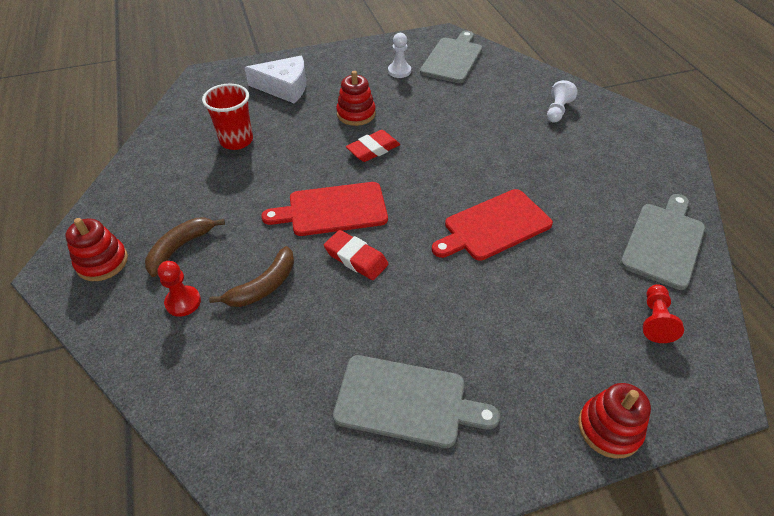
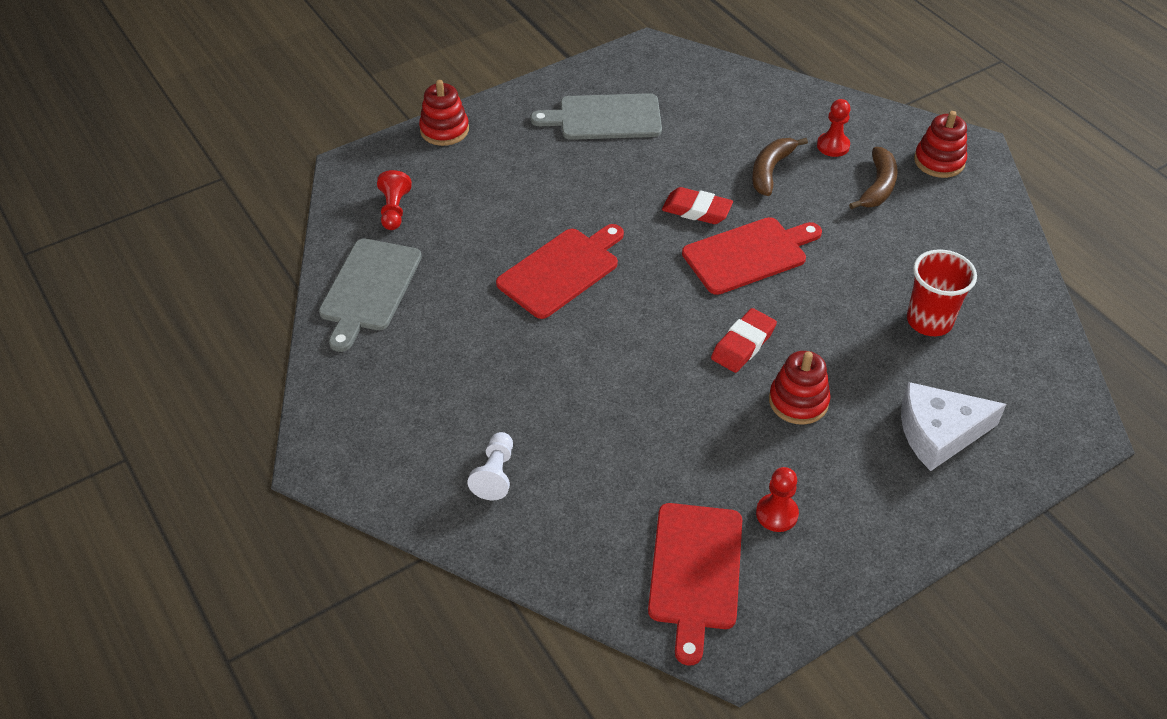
camera: 165 degrees right, 0 degrees up
(399, 71) = (776, 514): white pawn -> red pawn
(453, 59) = (695, 571): grey cutting board -> red cutting board

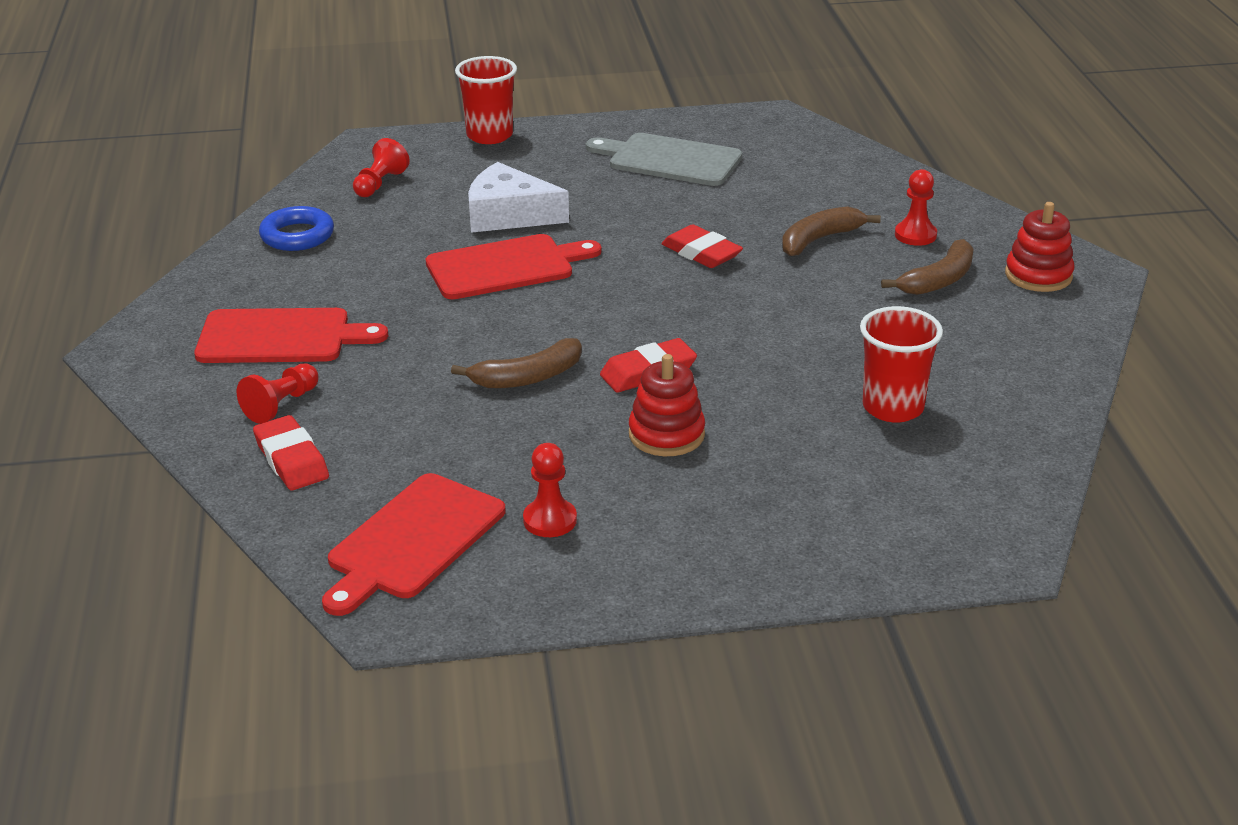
camera: 25 degrees right, 15 degrees down
(369, 289) = (297, 236): grey cutting board -> blue ring
(444, 130) = (489, 135): red stacking toy -> red cup
(495, 474) = (281, 405): white pawn -> red pawn
(545, 527) = (291, 460): none -> red eraser
(660, 380) = (527, 377): none -> brown banana
(748, 255) = (726, 301): red cutting board -> red cutting board (280, 337)
(939, 433) = (811, 506): white cheese -> white cheese (508, 215)

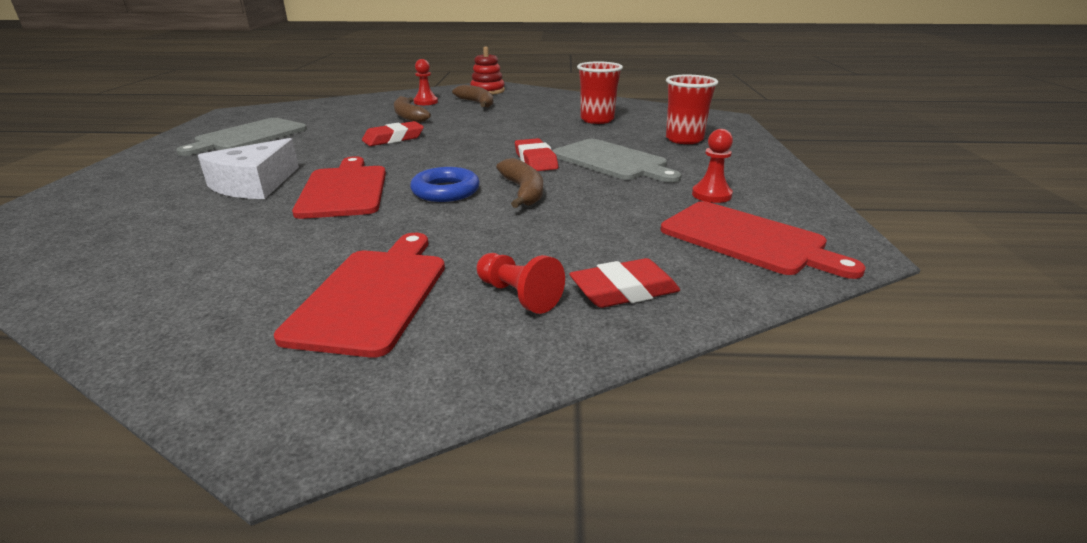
camera: 80 degrees left, 5 degrees down
(297, 236) = (138, 282): blue ring -> blue ring (445, 191)
(380, 184) = (91, 233): red pawn -> none
(489, 135) = (86, 183): red cup -> red cup (684, 139)
(666, 434) = (612, 161): red stacking toy -> grey cutting board

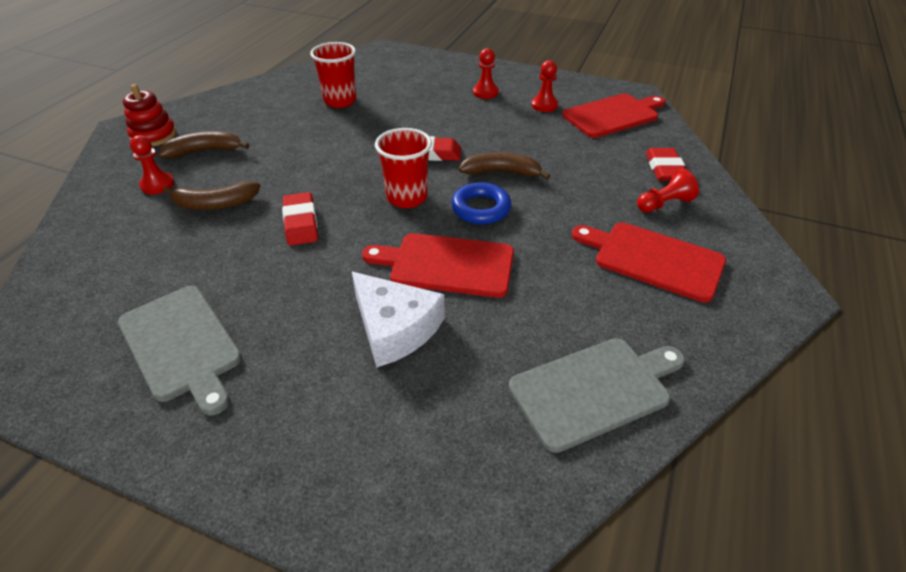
camera: 70 degrees left, 15 degrees up
(612, 161) = (457, 121): grey cutting board -> grey cutting board (594, 390)
(684, 139) = (427, 81): red cup -> red cup (407, 197)
(698, 164) = (485, 92): none -> red pawn

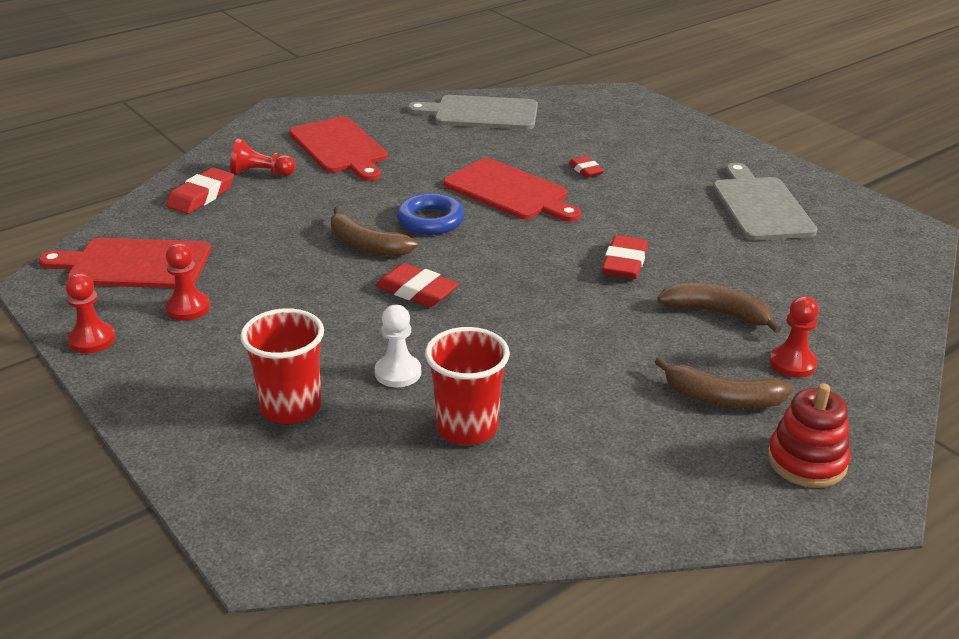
camera: 150 degrees left, 10 degrees down
(395, 328) = (586, 170): white cheese -> red eraser
(396, 111) = (398, 373): none -> white pawn
(407, 197) = (494, 252): red cup -> red cup (291, 407)
(485, 92) = (230, 360): red pawn -> red pawn (92, 340)

